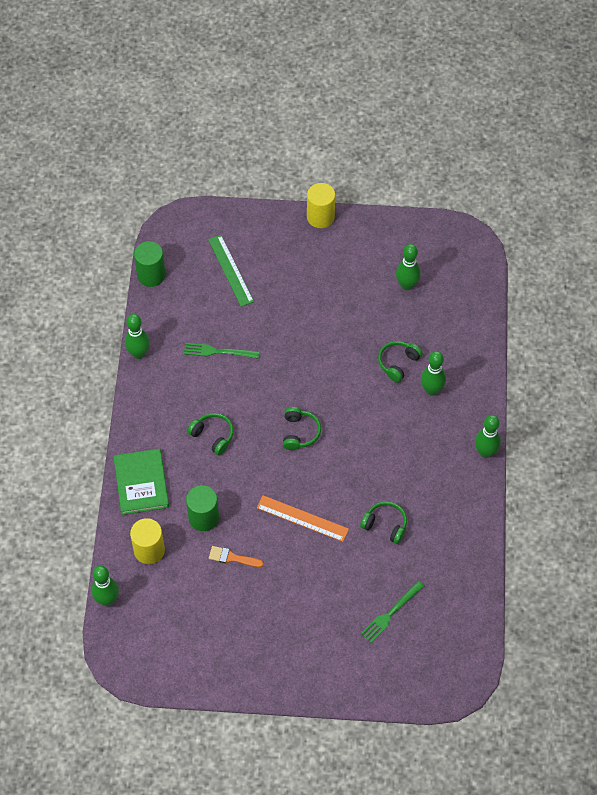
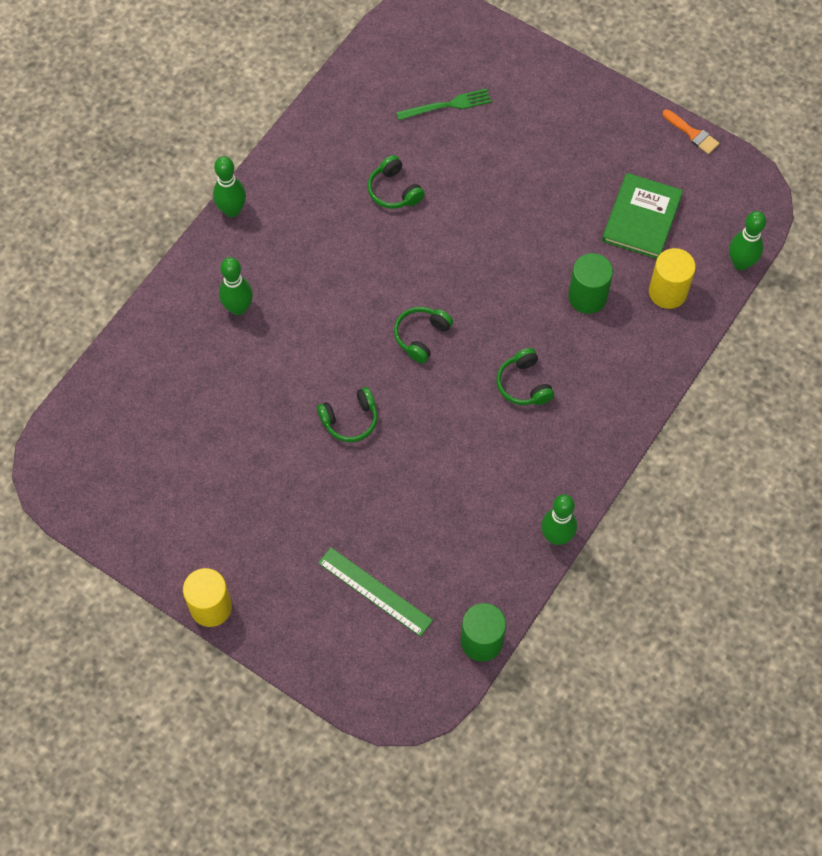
camera: 150 degrees left, 5 degrees up
(141, 483) = (637, 371): green book -> green book (641, 218)
(218, 351) = (456, 487): green fork -> none
(231, 270) = (375, 591): green ruler -> green ruler turned 60 degrees counterclockwise
(232, 558) = (580, 239): orange brush -> orange brush (692, 134)
(302, 518) = (478, 241): orange ruler -> none
(398, 363) = (253, 359): green headphones -> green headphones (350, 420)
(407, 285) = (171, 451): green bowling pin -> none

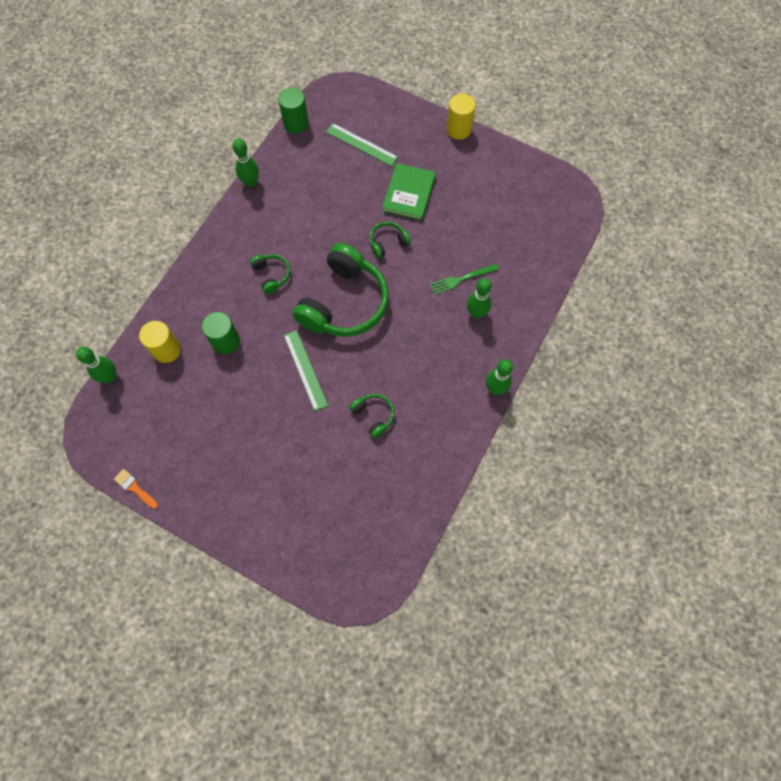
camera: 175 degrees right, 5 degrees up
(421, 336) = (344, 303): green headphones -> green headphones, size x2.27
(447, 105) = (336, 498): green fork -> green fork (461, 279)
(480, 252) = (305, 370): none -> green ruler
(641, 218) = (182, 408): green book -> green book (409, 193)

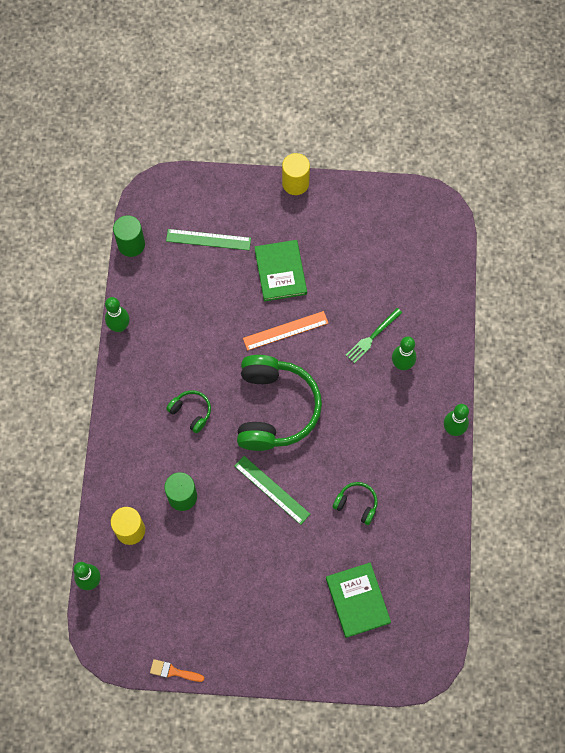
camera: 25 degrees left, 0 degrees up
(330, 501) = (357, 600): none -> green book
(388, 243) = (285, 331): green headphones -> orange ruler

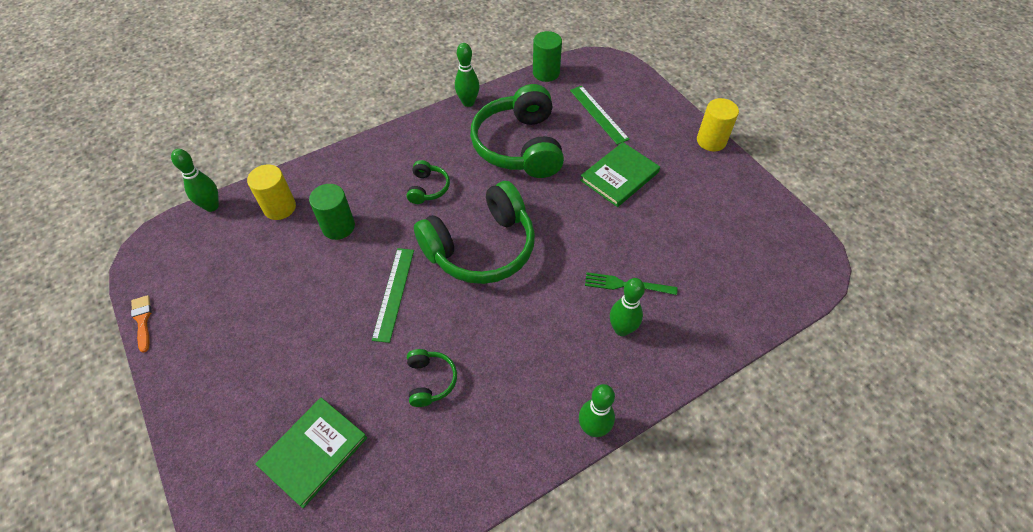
camera: 55 degrees right, 15 degrees down
(197, 319) = (519, 146): none -> green headphones
(285, 331) = (567, 212): orange ruler -> none

